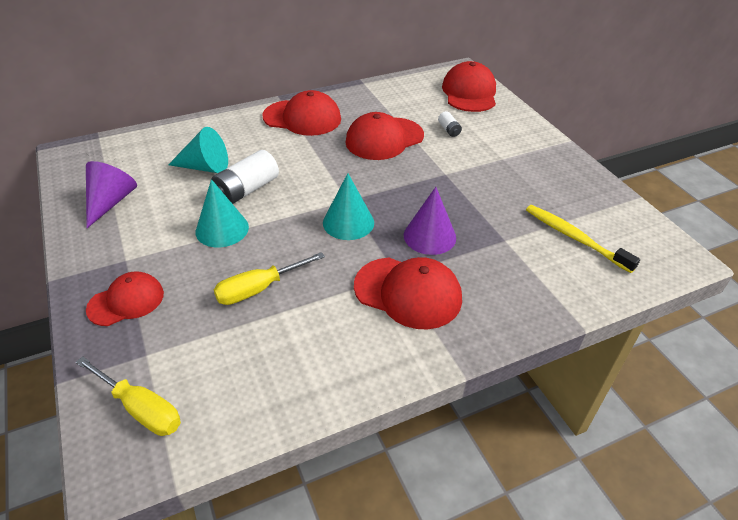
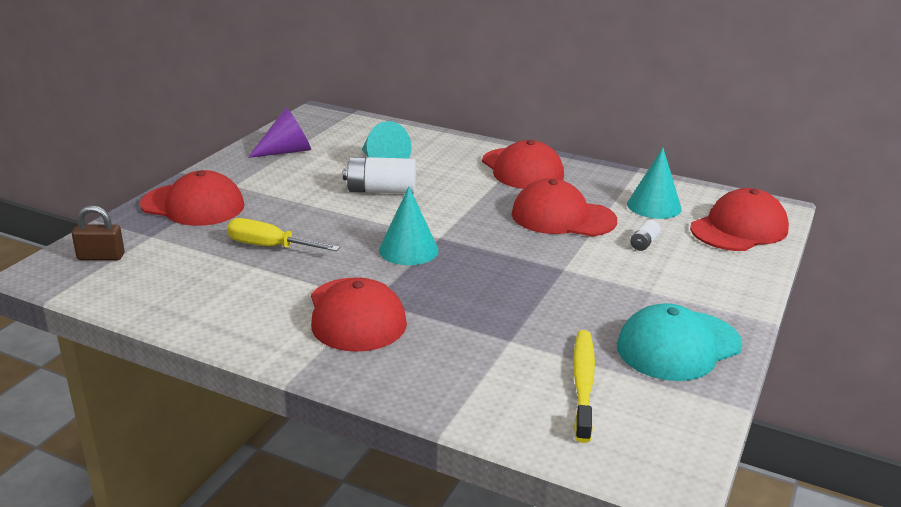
camera: 50 degrees right, 15 degrees down
(126, 301) = (193, 205): red cap -> red cap, size x1.52
(140, 408) = (101, 257): yellow screwdriver -> brown padlock
(222, 229) = (318, 203): turquoise cone -> turquoise cone (654, 206)
(429, 236) = (451, 296): purple cone -> none
(566, 183) = (678, 346): none -> turquoise cap

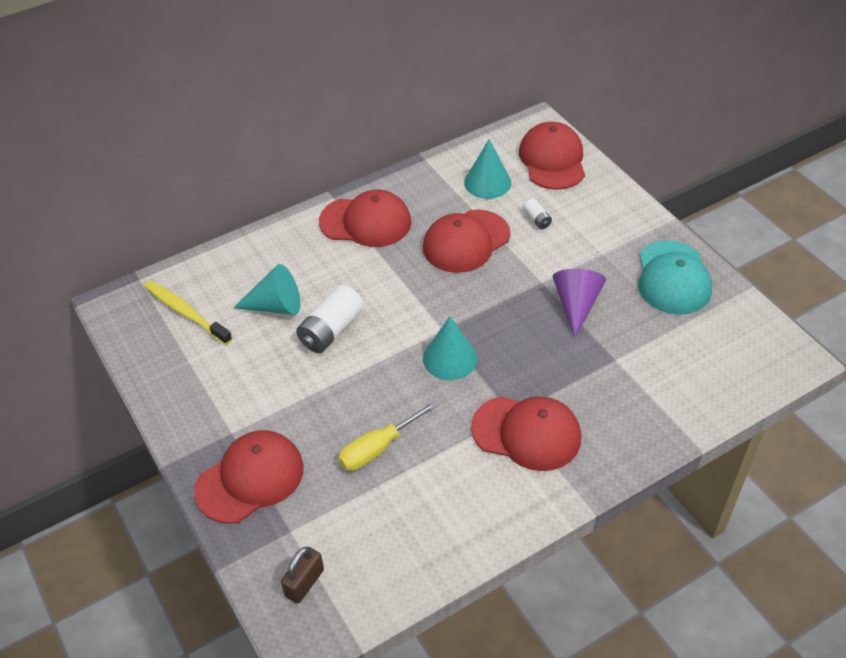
camera: 55 degrees left, 20 degrees up
(287, 151) = (188, 364): purple cone -> purple cone (576, 305)
(583, 383) = (686, 347): yellow toothbrush -> yellow toothbrush (186, 312)

